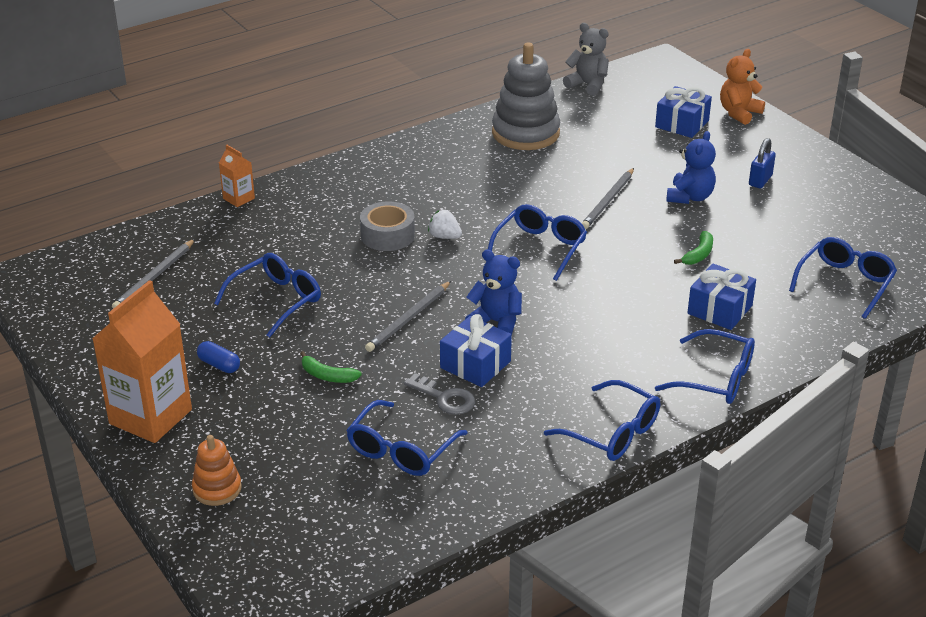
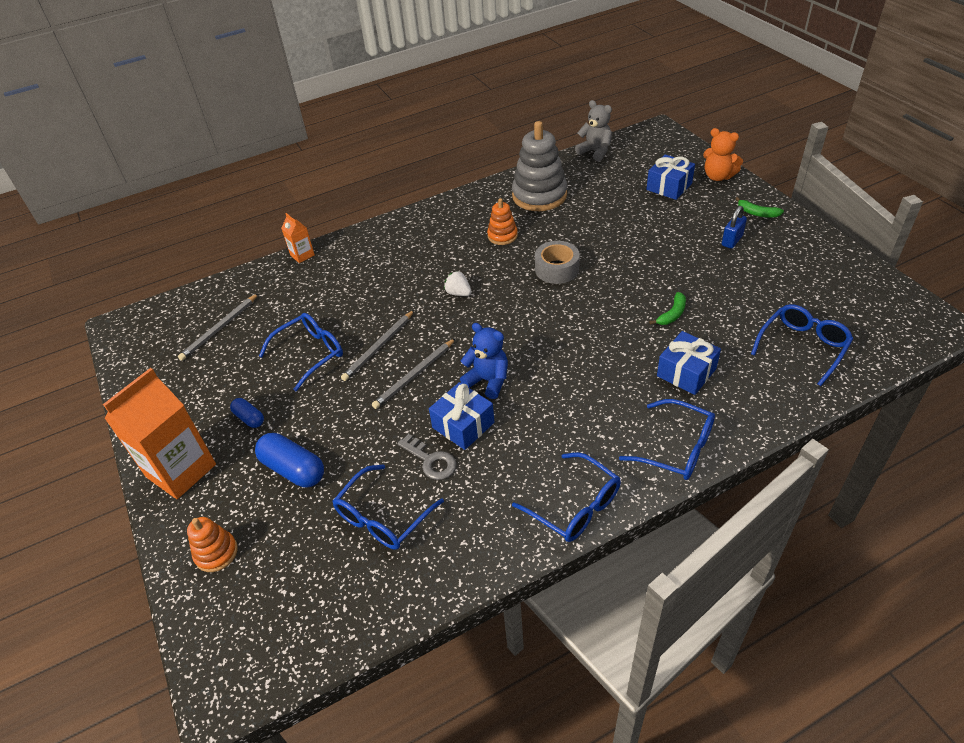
camera: 10 degrees right, 10 degrees up
(286, 411) = (293, 469): none -> blue capsule
(327, 376) = (335, 432): green banana -> green banana (757, 213)
(387, 235) = (412, 291): grey tape -> grey tape (557, 269)
(487, 176) = (502, 236): none -> orange stacking toy
(540, 248) = (536, 306): blue glasses -> none
(608, 201) = (599, 260): grey pencil -> grey pencil (378, 347)
(690, 197) = (669, 256): blue teddy bear -> none
(739, 113) = (718, 176): orange teddy bear -> orange teddy bear turned 105 degrees counterclockwise

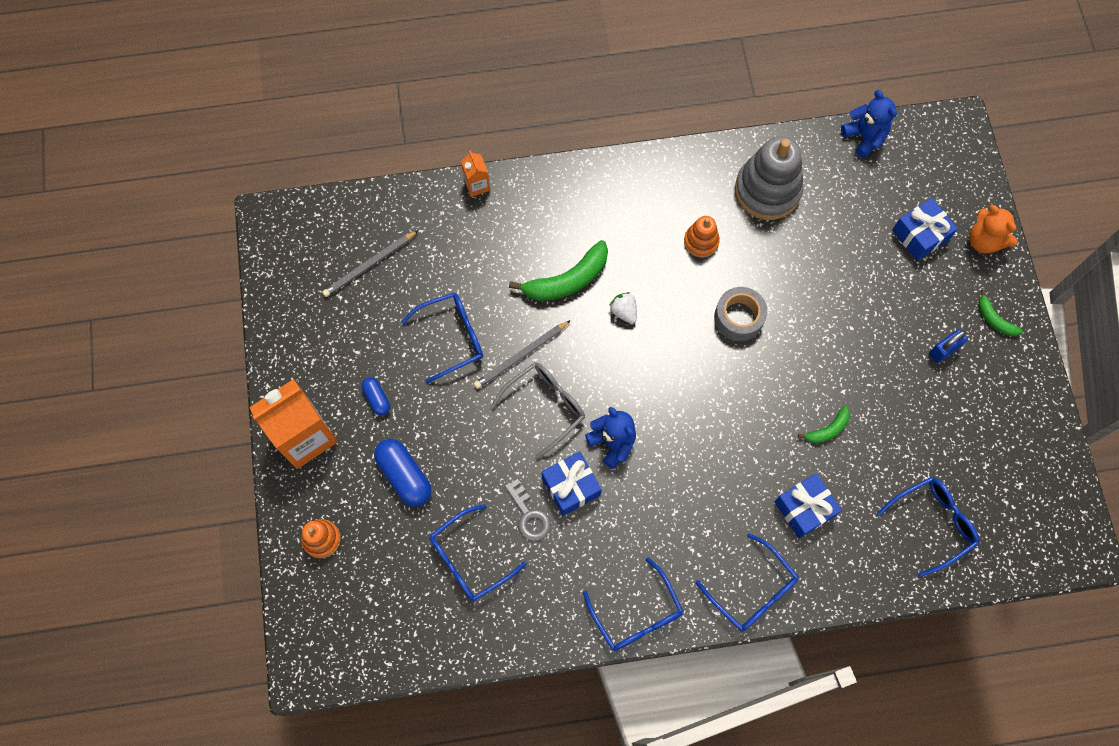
camera: 15 degrees right, 25 degrees up
(401, 288) = (567, 280): none -> green banana
(414, 375) = (545, 407): grey pencil -> grey glasses
(595, 152) = (864, 137): grey teddy bear -> blue teddy bear

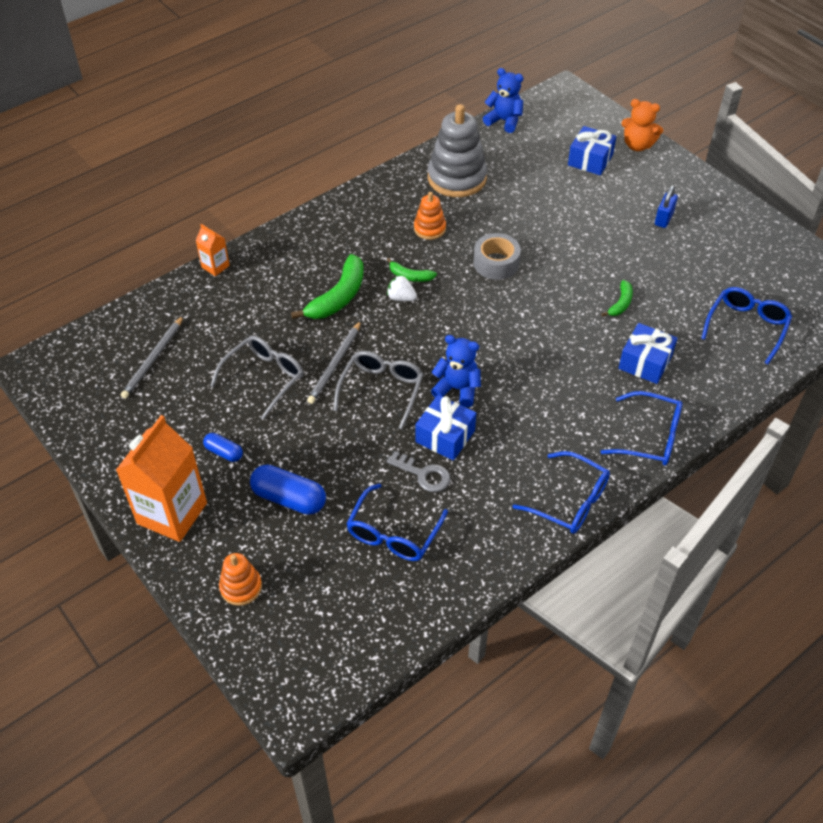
camera: 30 degrees left, 20 degrees down
(451, 337) = (264, 378): blue glasses -> grey glasses
(994, 319) = (683, 186): green banana -> green banana (410, 276)

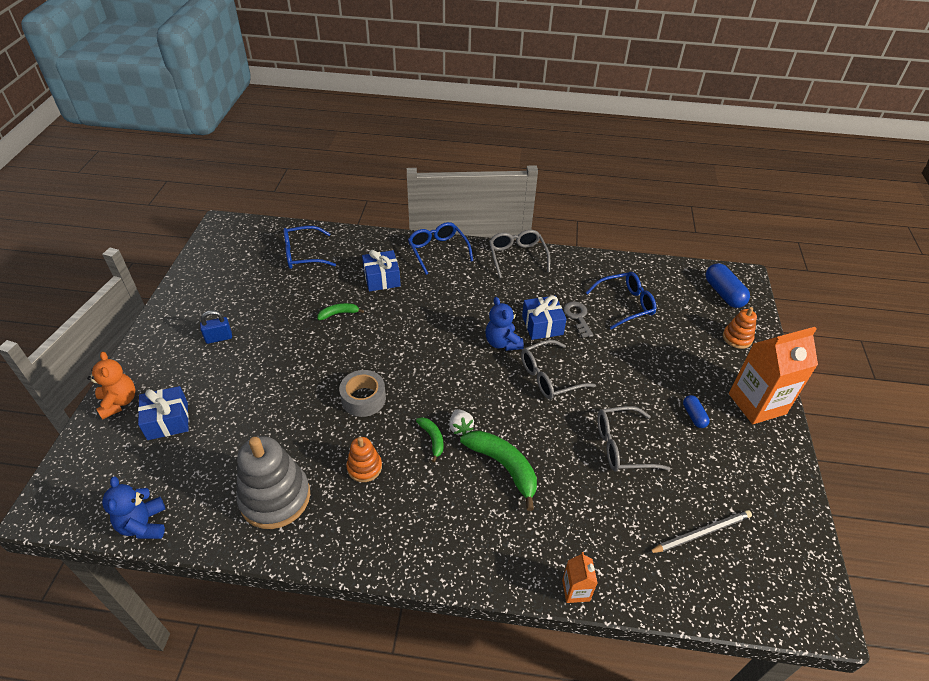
camera: 135 degrees left, 5 degrees down
(289, 498) = (671, 360): blue capsule -> blue capsule (723, 293)
(335, 364) = (561, 417): grey pencil -> none
(338, 297) = (503, 467): green banana -> green banana turned 60 degrees clockwise
(569, 501) = (517, 257): blue glasses -> grey glasses

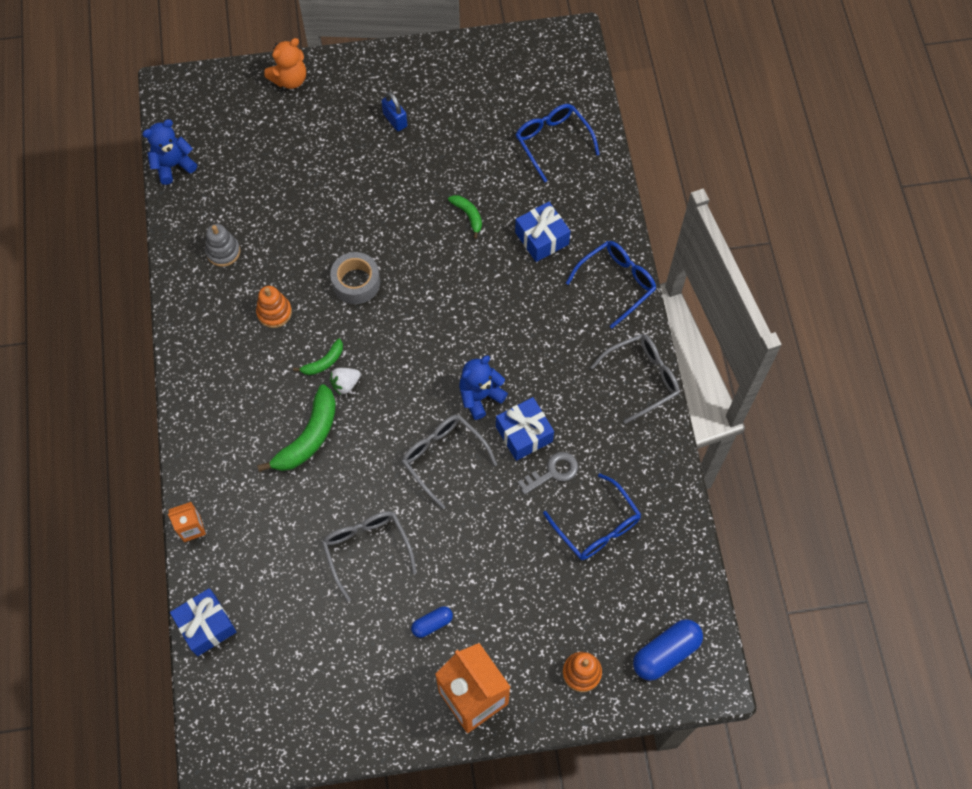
camera: 75 degrees right, 20 degrees up
(168, 420) = (281, 128): blue gift -> blue gift (206, 625)
(275, 498) = (223, 252): grey stacking toy -> grey stacking toy, size x0.52
(701, 533) = (279, 639): grey pencil -> none

